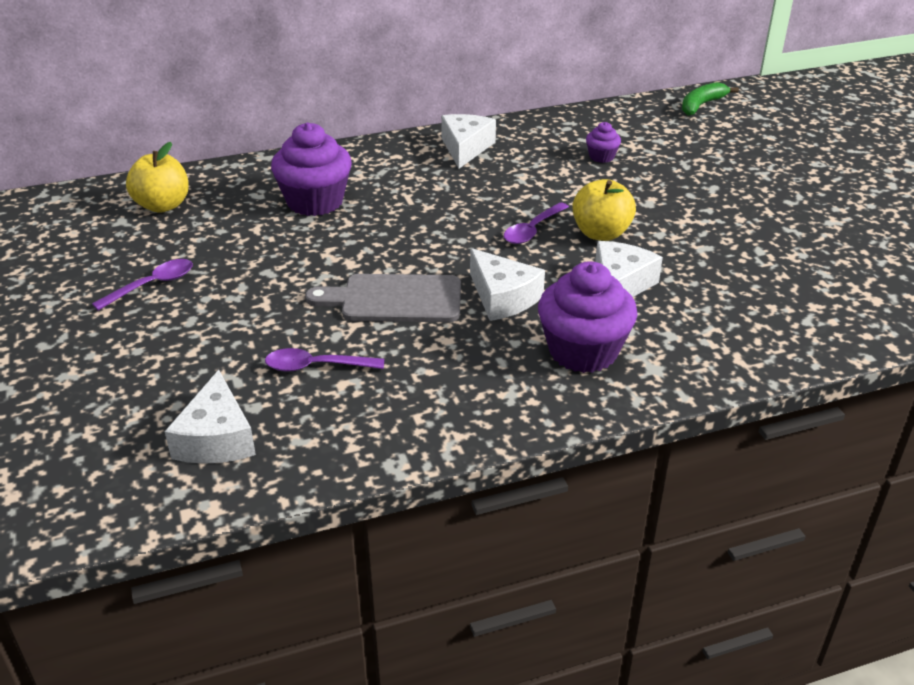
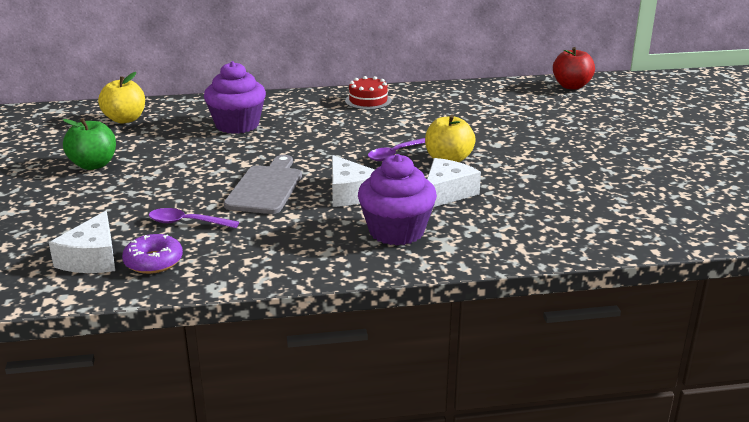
camera: 10 degrees right, 10 degrees down
(152, 285) = (93, 165): purple spoon -> green apple
(299, 434) = (153, 261): none -> purple donut
(394, 299) = (266, 187): grey cutting board -> grey cutting board turned 90 degrees clockwise
(465, 148) = (368, 101): white cheese -> red cake
(601, 157) = (473, 113): purple cupcake -> none
(701, 105) = (571, 86): green banana -> red apple

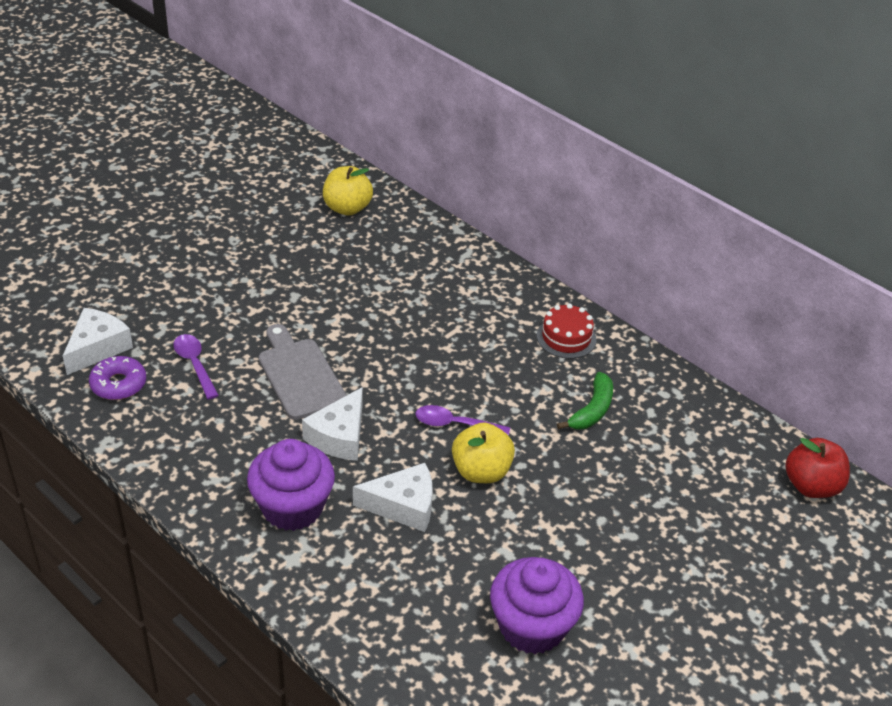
camera: 50 degrees right, 15 degrees up
(92, 258) = (97, 348): white cheese -> white cheese turned 150 degrees clockwise
(93, 165) = (244, 248): green apple -> none
(237, 125) = (408, 282): purple cupcake -> purple cupcake (531, 626)
(266, 187) = (299, 375): grey cutting board -> grey cutting board turned 90 degrees counterclockwise
(440, 114) = (592, 410): none -> green banana

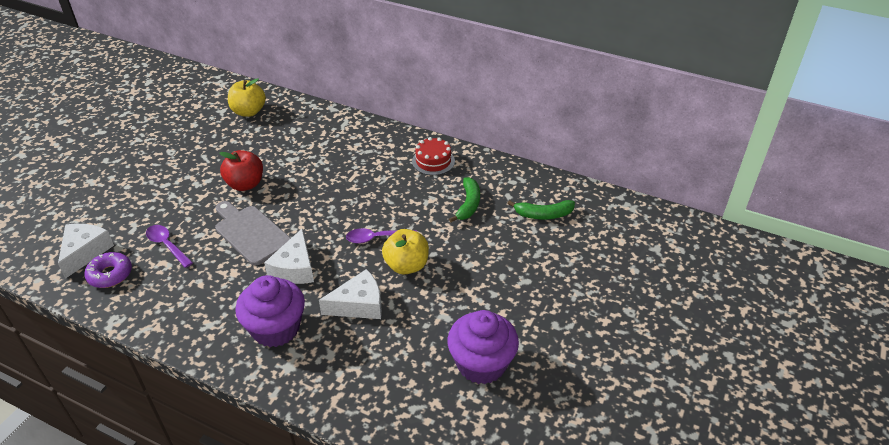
camera: 15 degrees left, 0 degrees up
(689, 451) = (543, 214): none -> green banana
(811, 486) = (630, 216): red apple -> red apple (245, 184)

